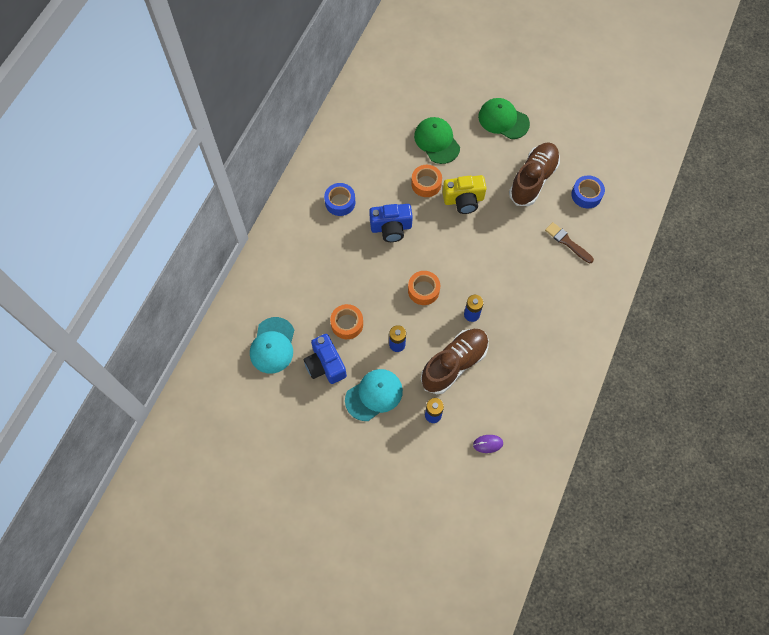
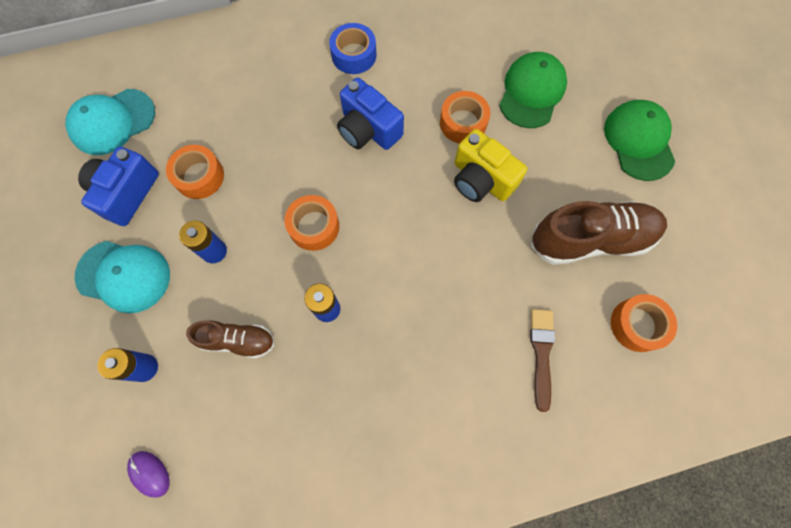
camera: 50 degrees right, 5 degrees up
(454, 364) = (238, 340): brown shoe -> brown shoe, size x0.57
(586, 195) = (637, 325): blue tape -> orange tape

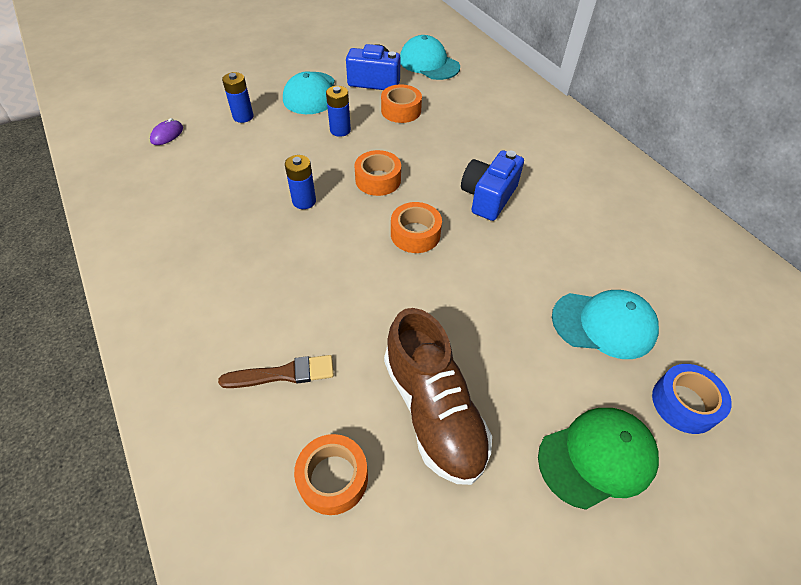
camera: 75 degrees right, 20 degrees down
(238, 340) = (269, 156): brown shoe -> none
(354, 55) = (563, 174): blue tape -> blue tape (684, 403)
(463, 123) = (531, 266): orange tape -> orange tape (415, 234)
(481, 179) = (470, 292): yellow camera -> none
(532, 92) = (604, 324): green cap -> turquoise cap

